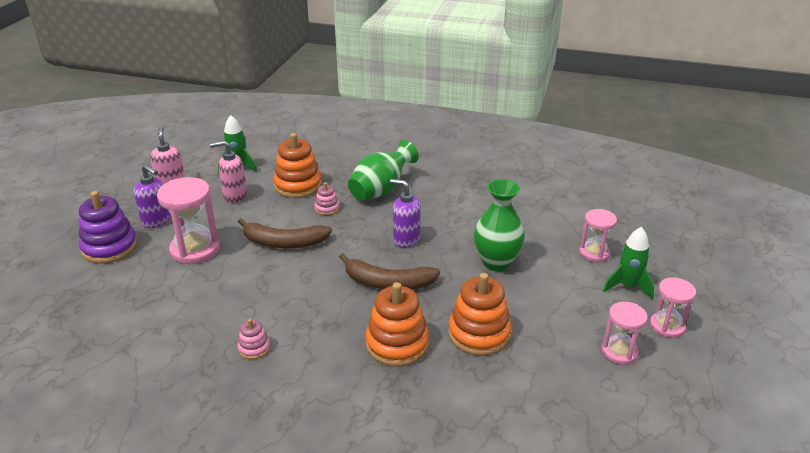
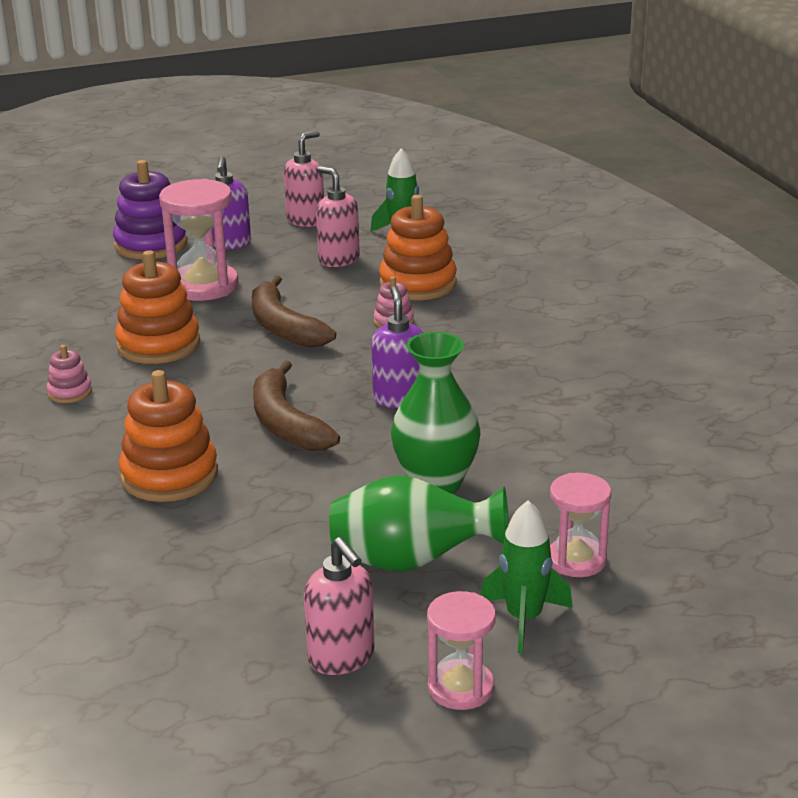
camera: 55 degrees right, 5 degrees down
(381, 190) = (491, 338): green vase -> green vase (412, 562)
(479, 334) = (254, 526): orange stacking toy -> orange stacking toy (158, 345)
(619, 352) = (342, 658): pink hourglass -> pink soap dispenser

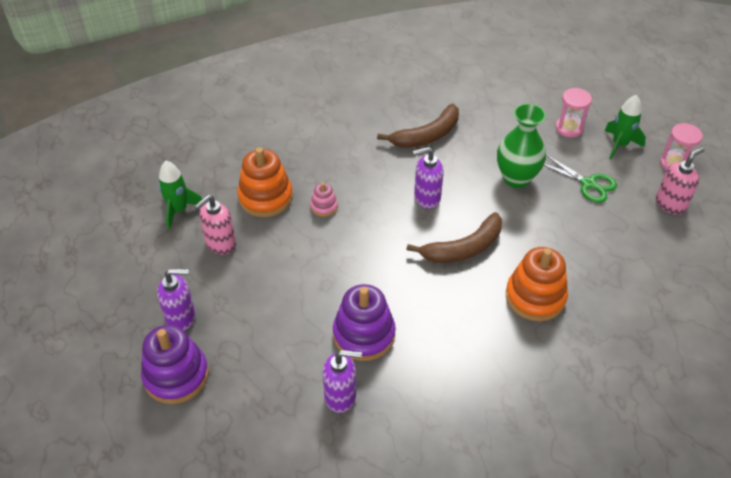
camera: 95 degrees left, 20 degrees up
(70, 392) = (441, 376): pink stacking toy -> none
(76, 329) = (341, 396): none -> purple soap dispenser
(158, 345) = (364, 335): orange stacking toy -> purple stacking toy
(203, 286) = (263, 323): pink hourglass -> none
(283, 326) = (332, 264): brown banana -> brown banana (426, 135)
(306, 220) = (140, 272): pink soap dispenser -> none
(412, 562) = (588, 184): green vase -> green scissors

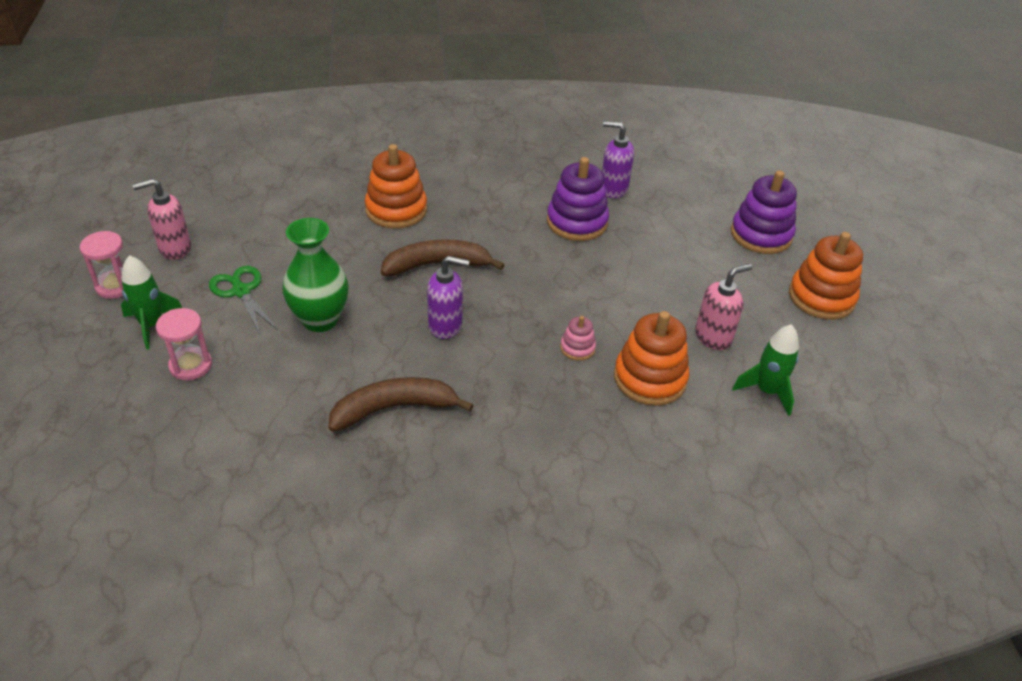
camera: 165 degrees left, 5 degrees down
(123, 311) = (821, 297): none -> orange stacking toy
(181, 318) = (758, 277): purple soap dispenser -> none

